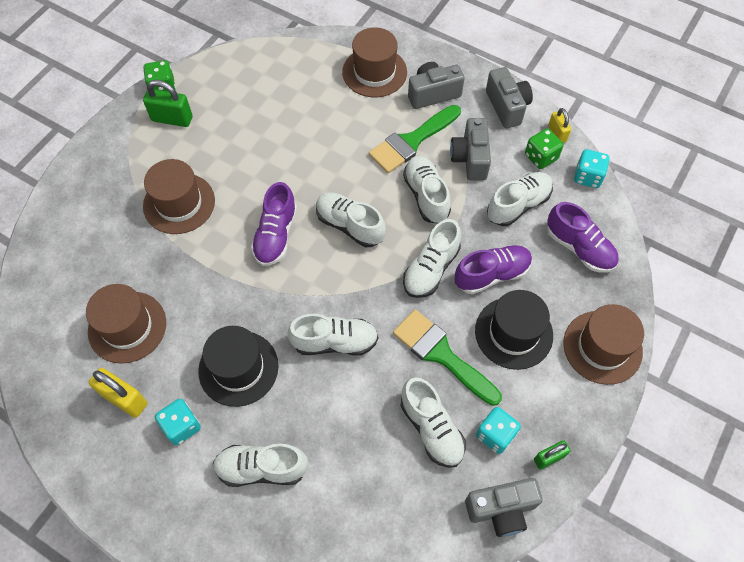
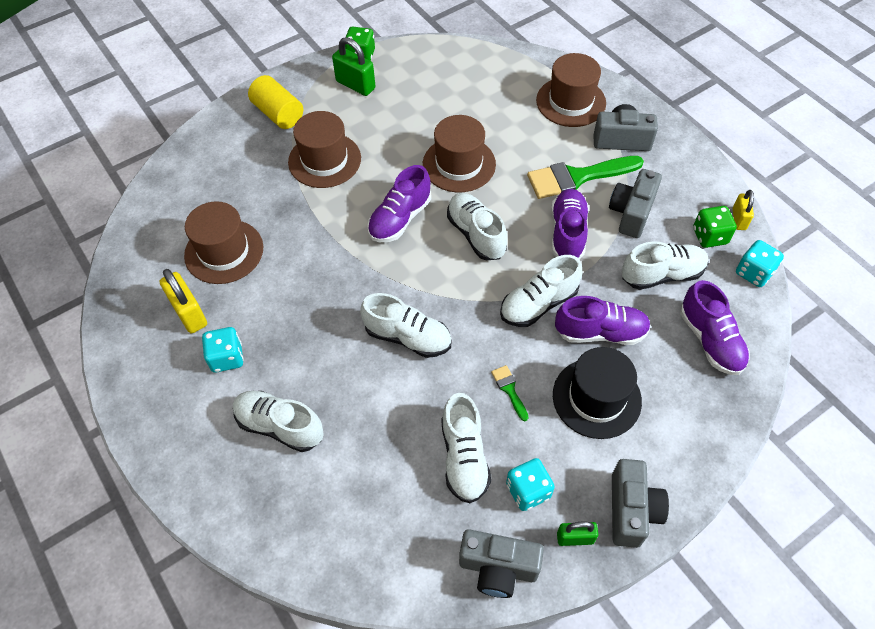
camera: 25 degrees right, 5 degrees down
(111, 172) = (278, 114): none -> yellow cylinder
(238, 368) = (304, 326): black hat -> none
(426, 196) = (567, 233): white shoe -> purple shoe
(441, 354) = (509, 390): green brush -> green brush, size x0.45
(507, 107) = (695, 176): grey camera -> grey camera (631, 510)
(602, 347) = (689, 450): brown hat -> brown hat (459, 164)

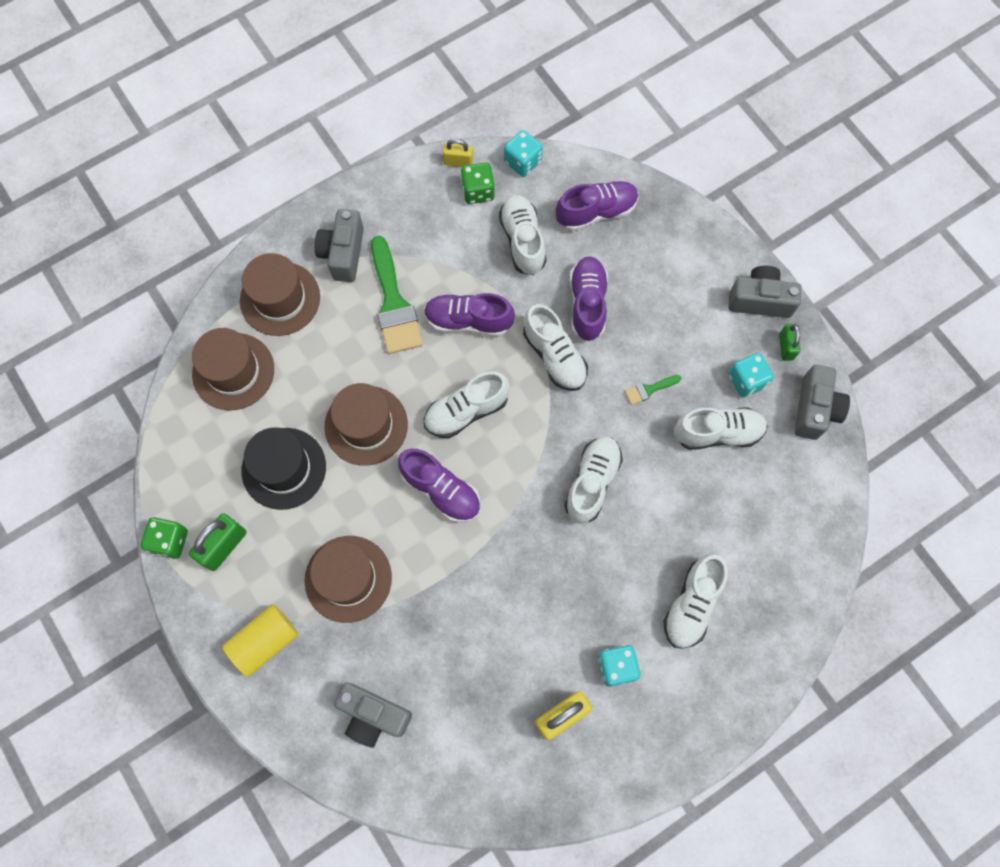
camera: 90 degrees left, 15 degrees up
(224, 251) = (479, 686): brown hat -> brown hat (233, 371)
(596, 398) = (656, 315): black hat -> black hat (284, 468)
(631, 213) = (445, 257): grey camera -> grey camera (373, 715)

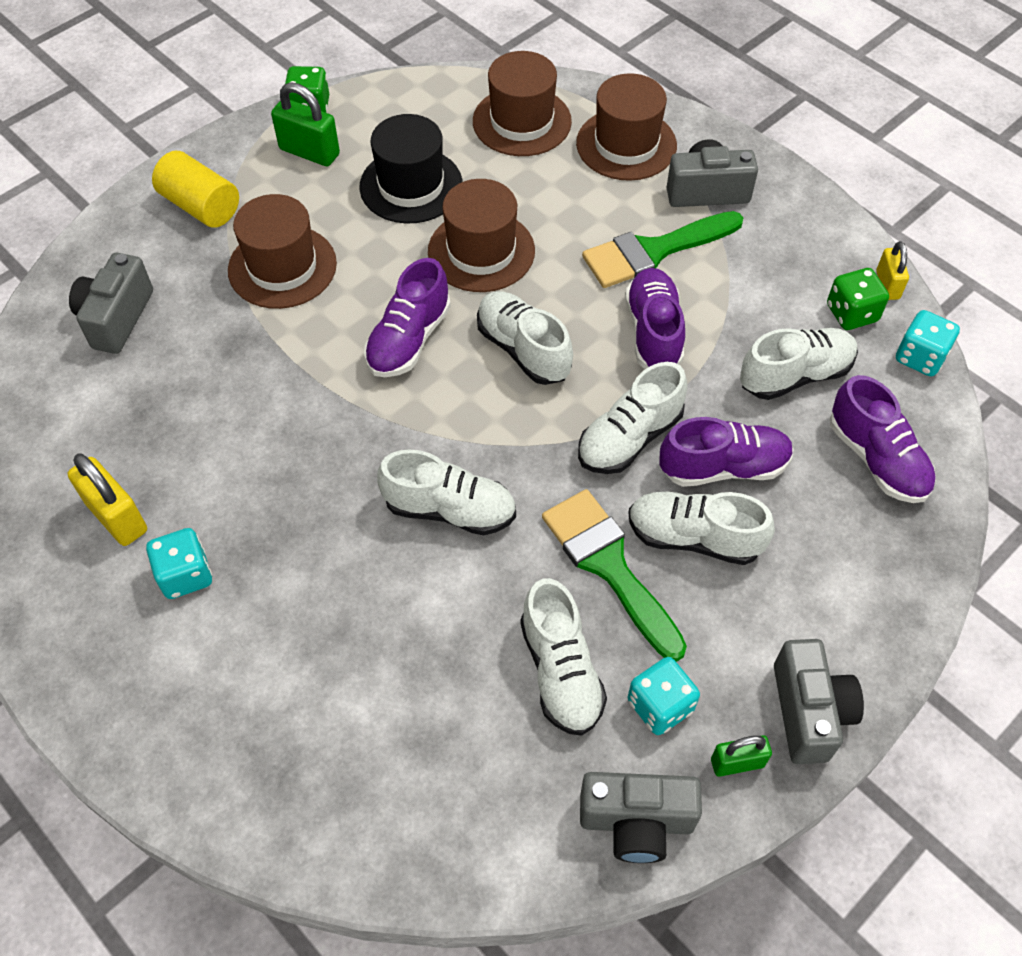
camera: 80 degrees right, 15 degrees down
(649, 389) = (609, 566): green brush -> green brush, size x2.24
(692, 604) = (283, 664): white shoe -> white shoe (694, 537)

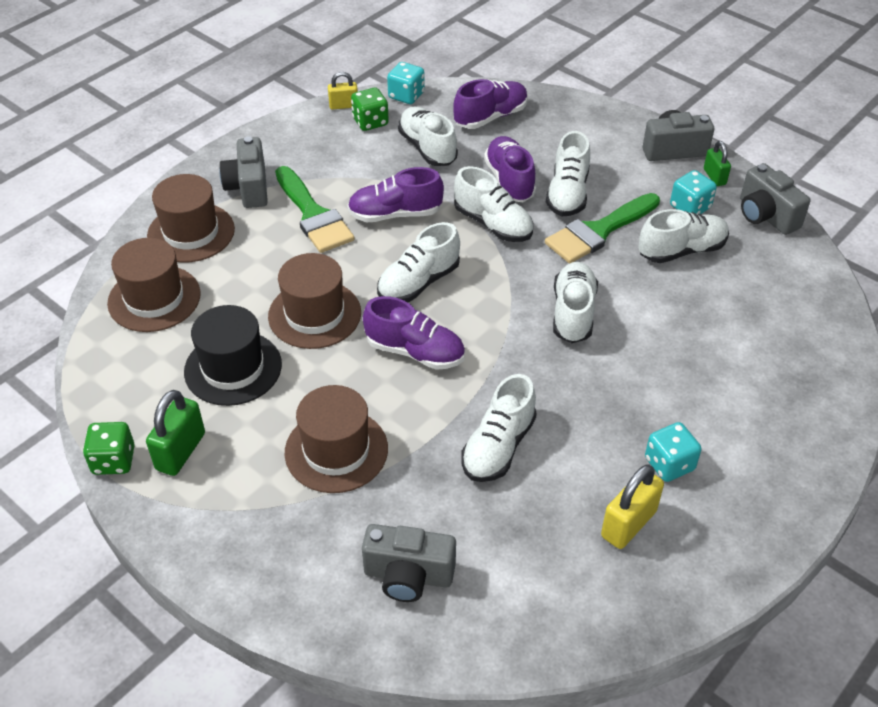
camera: 95 degrees left, 10 degrees down
(201, 206) = (254, 532): yellow cylinder -> none
(253, 406) = (498, 446): none -> white shoe
(636, 822) = (765, 215): grey camera -> grey camera turned 150 degrees clockwise

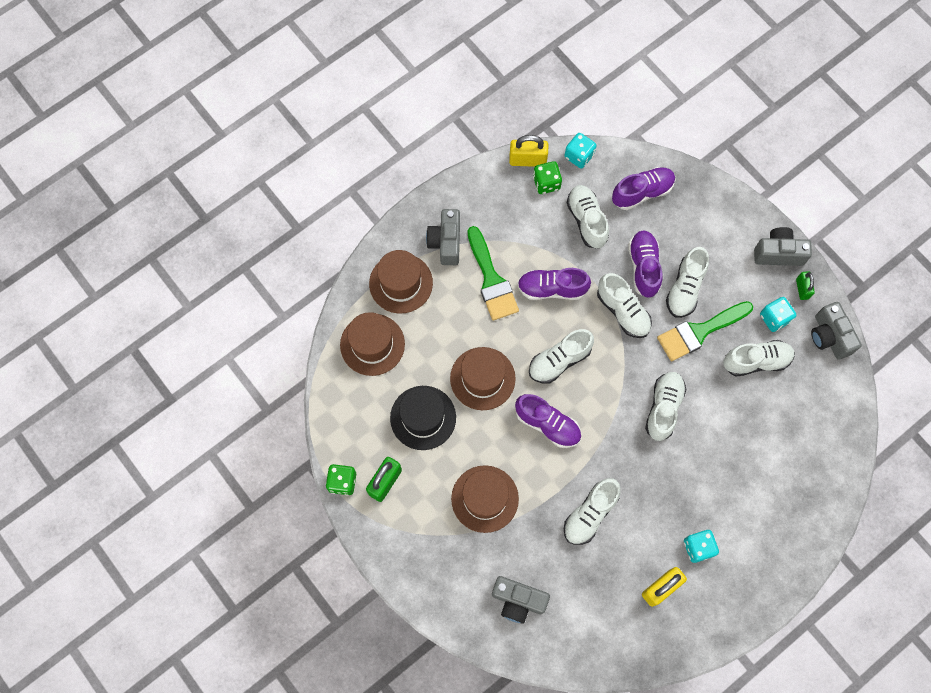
camera: 10 degrees right, 25 degrees up
(343, 105) = (527, 160): yellow padlock -> yellow padlock, size x1.60

